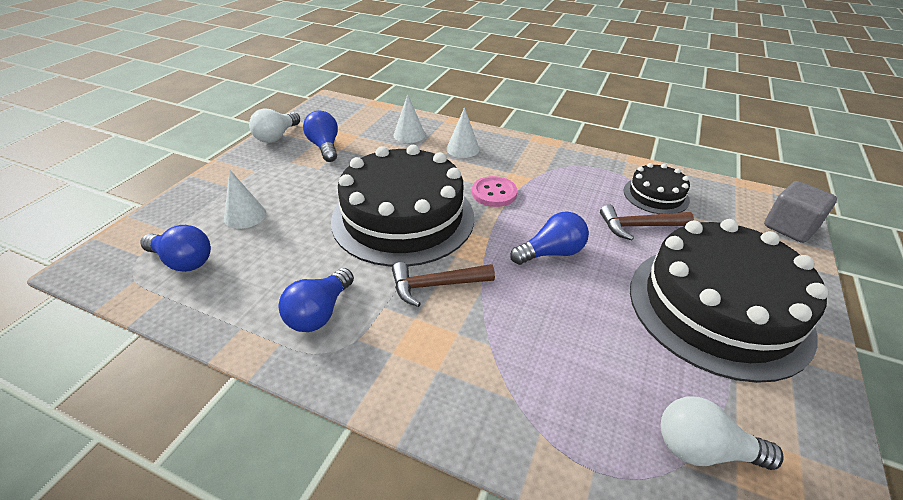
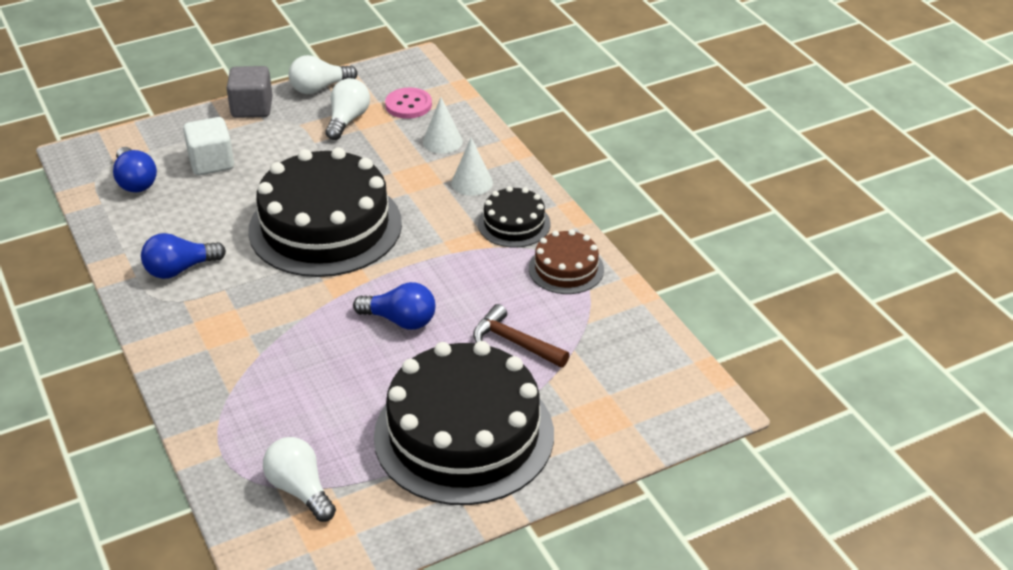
camera: 40 degrees right, 0 degrees up
(245, 216) = (211, 163): white cone -> white cube
(325, 147) = (347, 120): blue light bulb -> white light bulb
(435, 285) = (277, 294): brown hammer -> none
(494, 193) = (433, 243): pink button -> pink button (408, 105)
(592, 170) = (566, 269): none -> brown cake
(655, 195) = (585, 326): black cake -> black cake (514, 224)
(789, 227) = (663, 425): grey cube -> grey cube (252, 108)

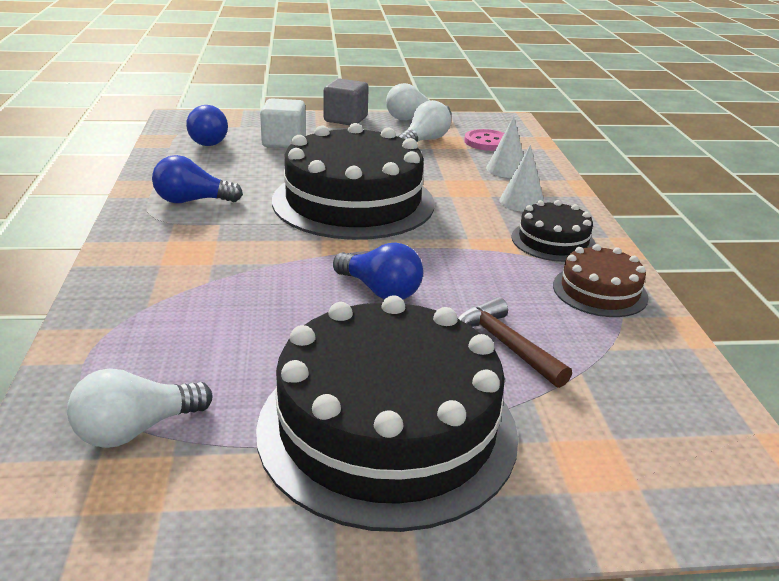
camera: 20 degrees right, 10 degrees down
(300, 489) = (136, 429): white light bulb -> white light bulb turned 105 degrees counterclockwise

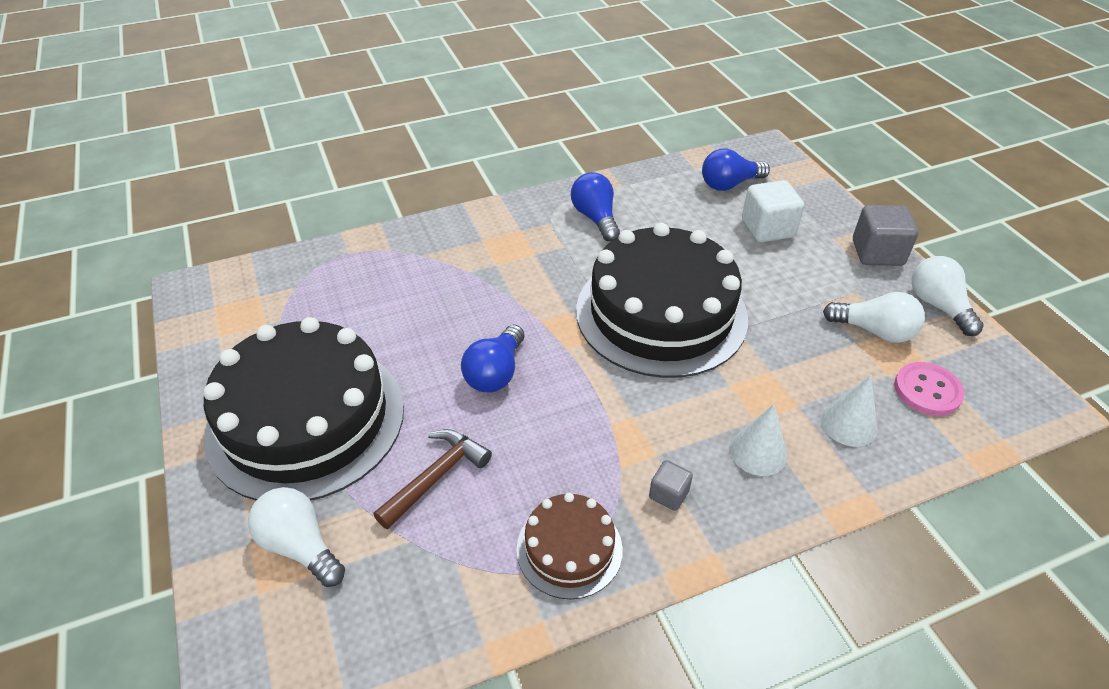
camera: 75 degrees right, 15 degrees up
(136, 429) = (286, 300): white light bulb -> white light bulb (300, 546)
(553, 241) = (668, 494): black cake -> grey cube

